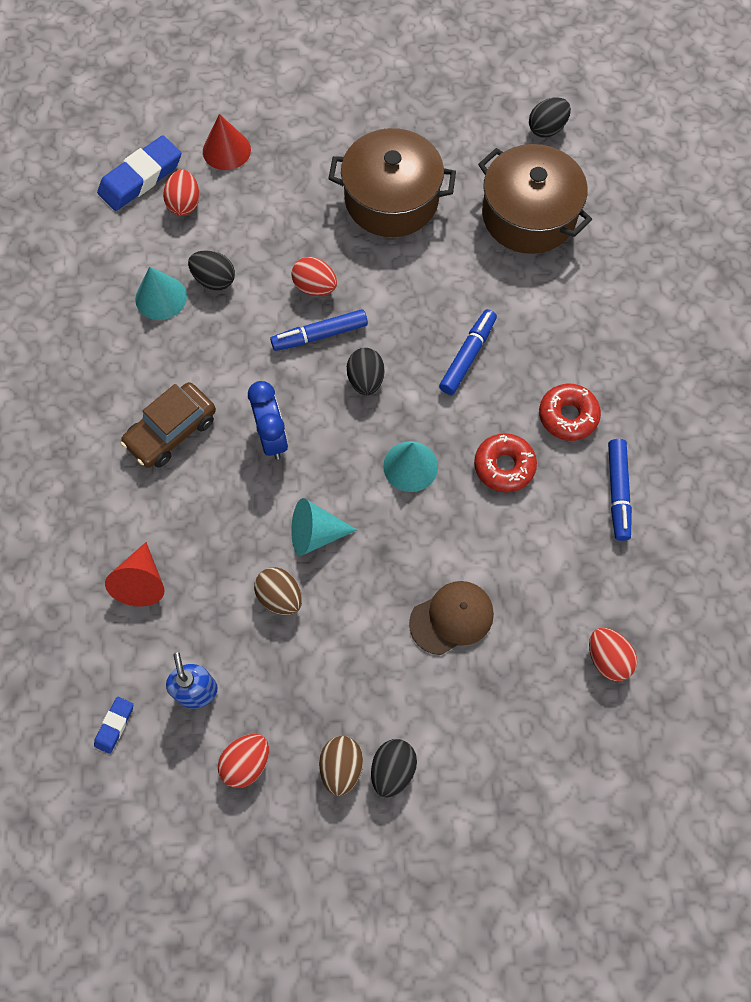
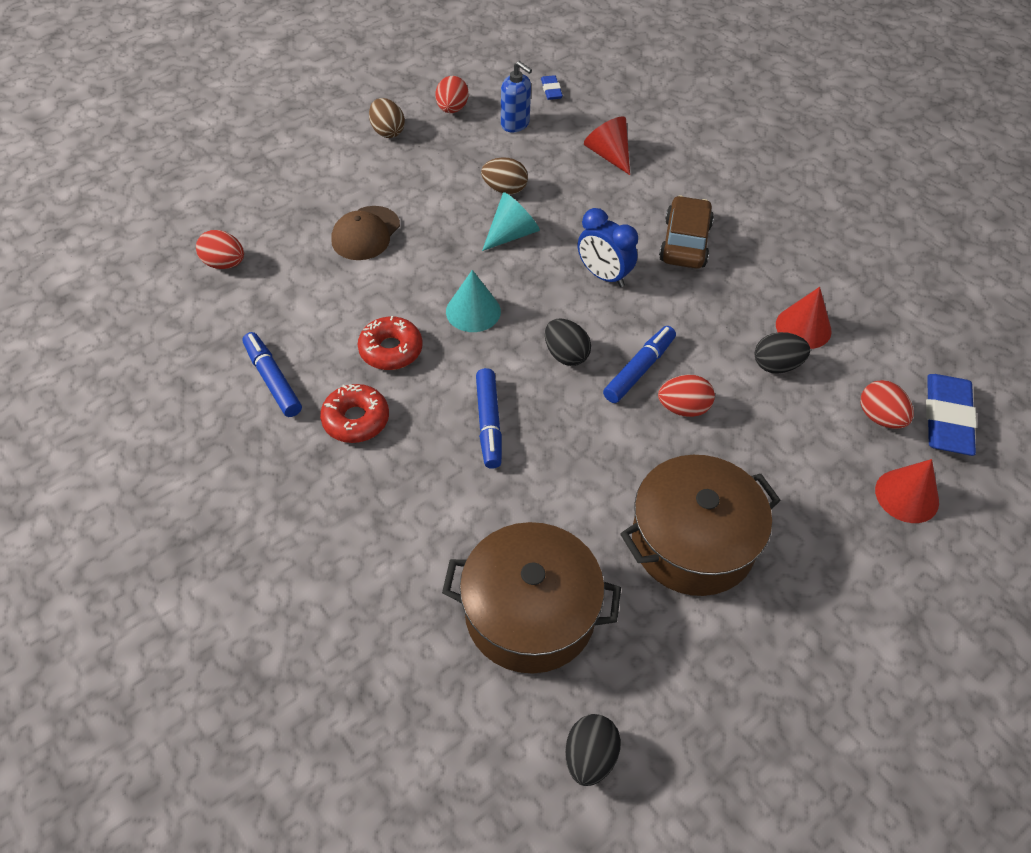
camera: 145 degrees right, 15 degrees down
(161, 297) = (803, 327): turquoise cone -> red cone
(392, 769) = (351, 144): black egg -> none

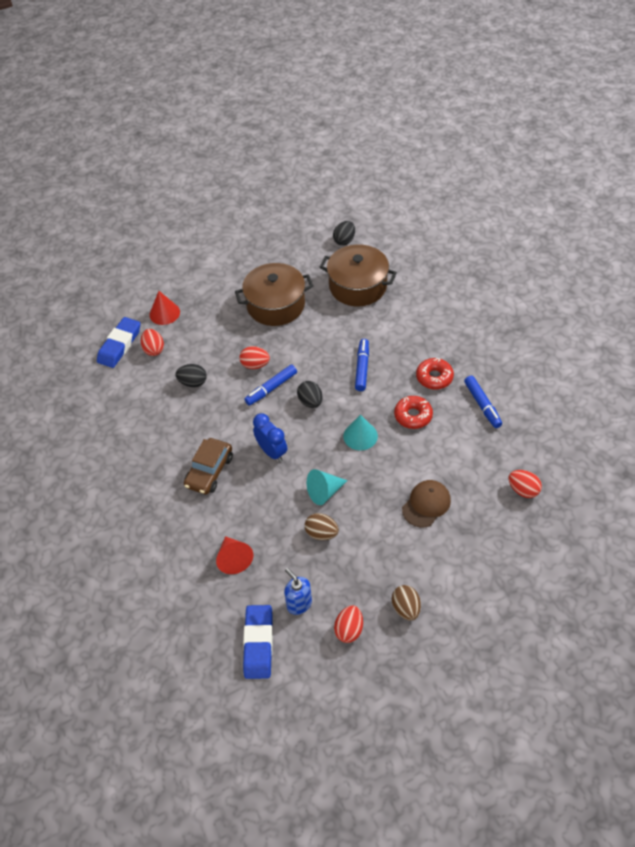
camera: 165 degrees left, 0 degrees up
(551, 90) = (258, 643): blue eraser -> blue eraser, size x2.04
(803, 327) = (165, 403): red cone -> none

